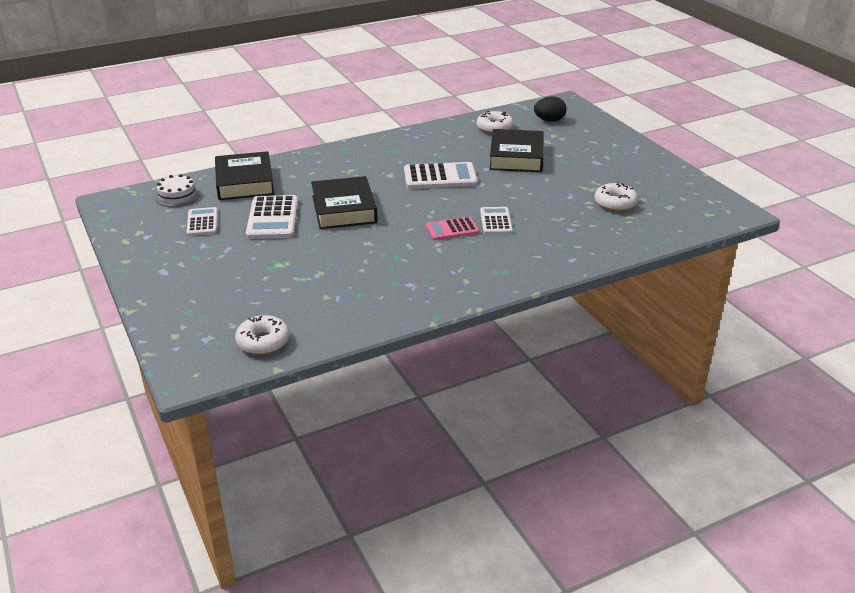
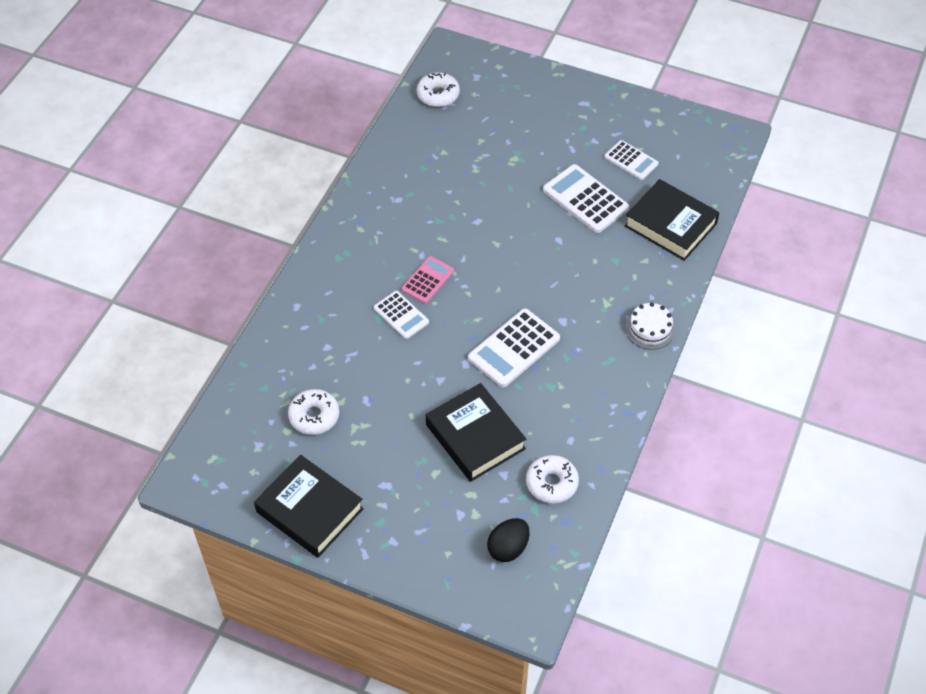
camera: 140 degrees right, 20 degrees up
(177, 196) = (696, 173): white cake -> white cake (650, 329)
(344, 209) = (544, 247): black book -> black book (309, 510)

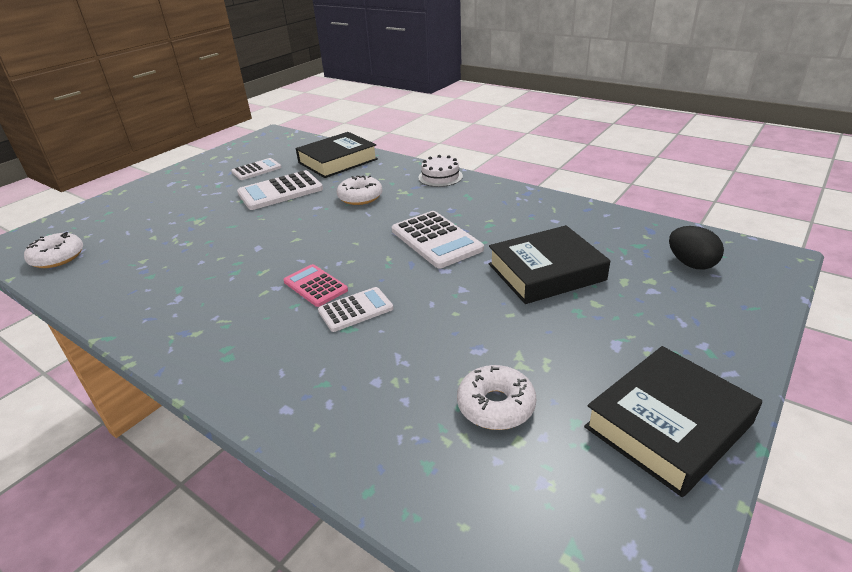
camera: 75 degrees left, 20 degrees down
(551, 483) = (606, 233): white donut -> white donut (360, 197)

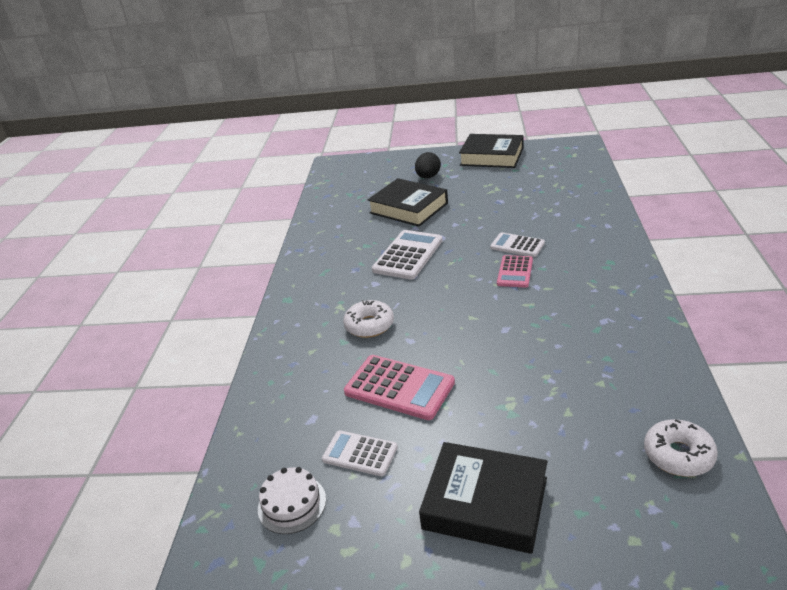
camera: 120 degrees left, 0 degrees up
(280, 191) = (399, 387): white calculator -> pink calculator
(337, 161) = (290, 393): black book -> black book (485, 503)
(440, 177) = (293, 301): white cake -> white cake (292, 504)
(496, 405) = (529, 185): white donut -> none
(691, 264) = (359, 178): black egg -> black egg (428, 177)

